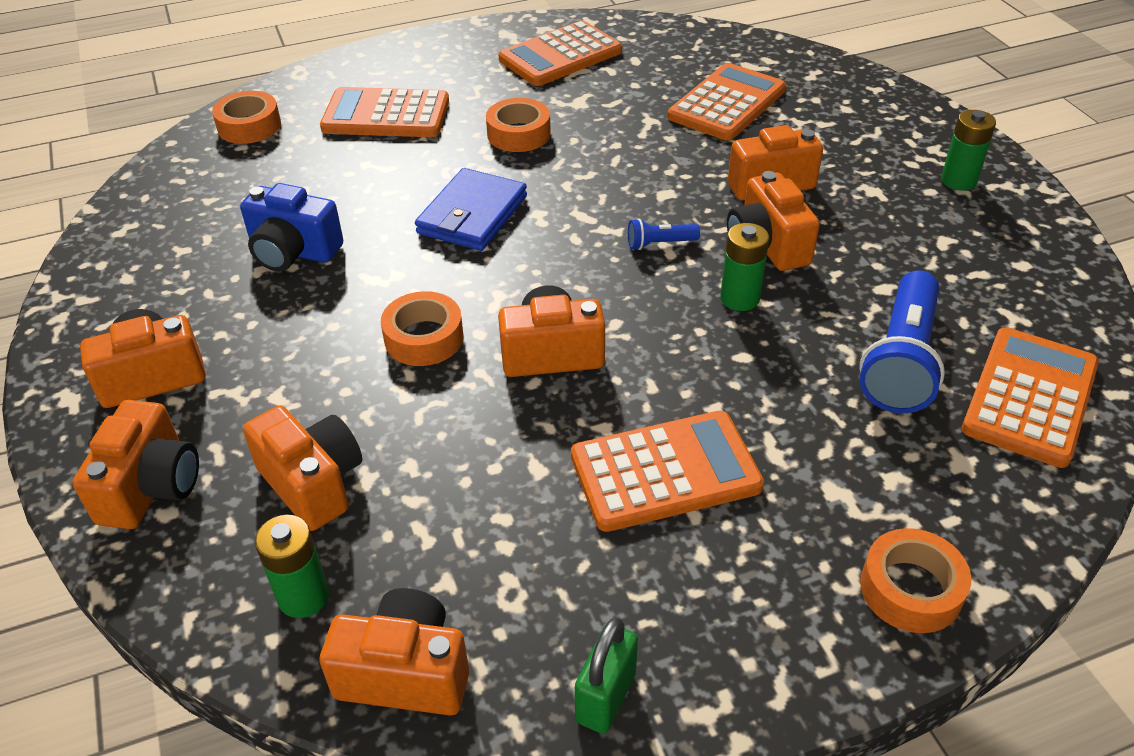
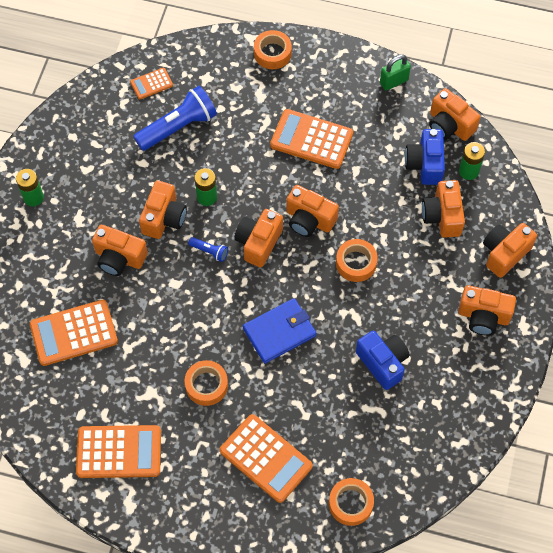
camera: 145 degrees left, 20 degrees up
(408, 556) = (425, 164): none -> blue camera
(601, 287) = (258, 243): none -> orange camera
(1029, 397) = (151, 84): orange calculator -> orange calculator, size x0.52

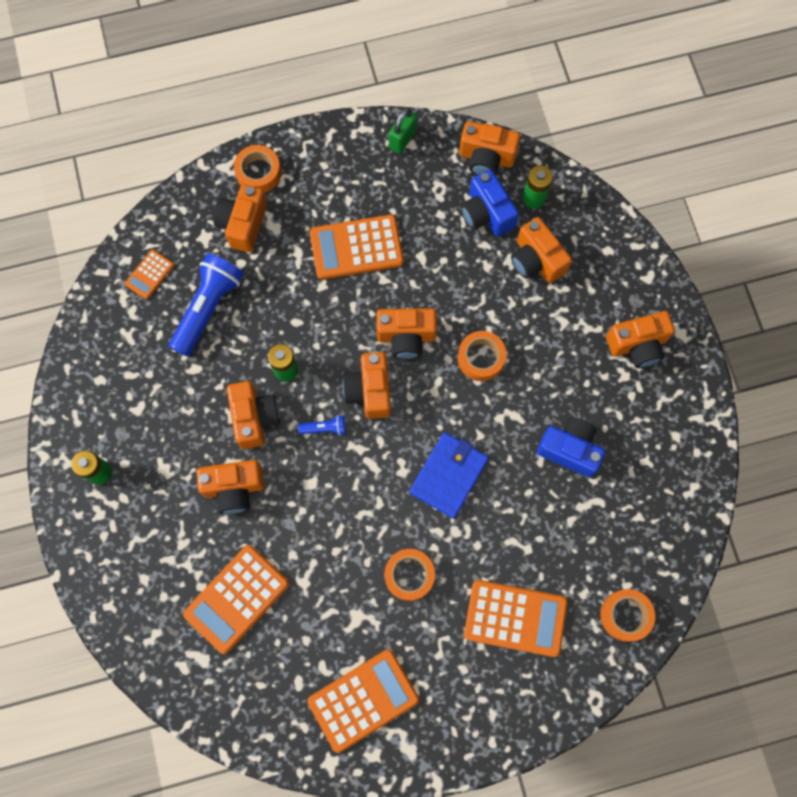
camera: 30 degrees left, 10 degrees up
(504, 253) = (619, 267): orange camera -> orange camera (243, 224)

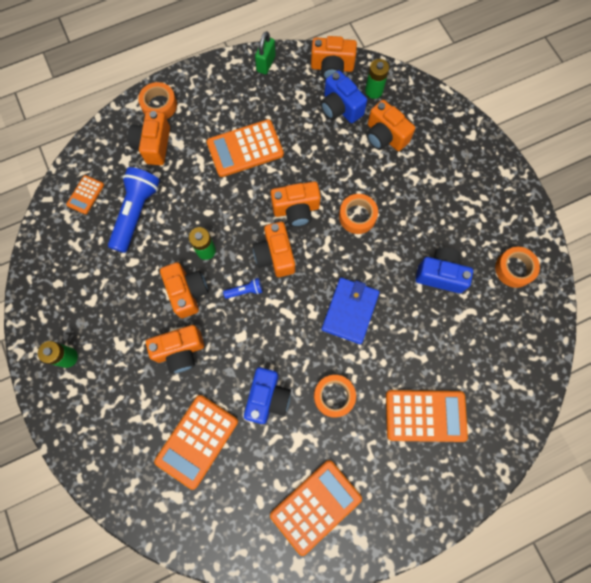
camera: 10 degrees left, 0 degrees up
(329, 563) = (267, 398): none -> blue camera
(625, 615) = (511, 397): orange tape -> orange tape (514, 269)
(637, 345) = (475, 187): orange camera -> none

